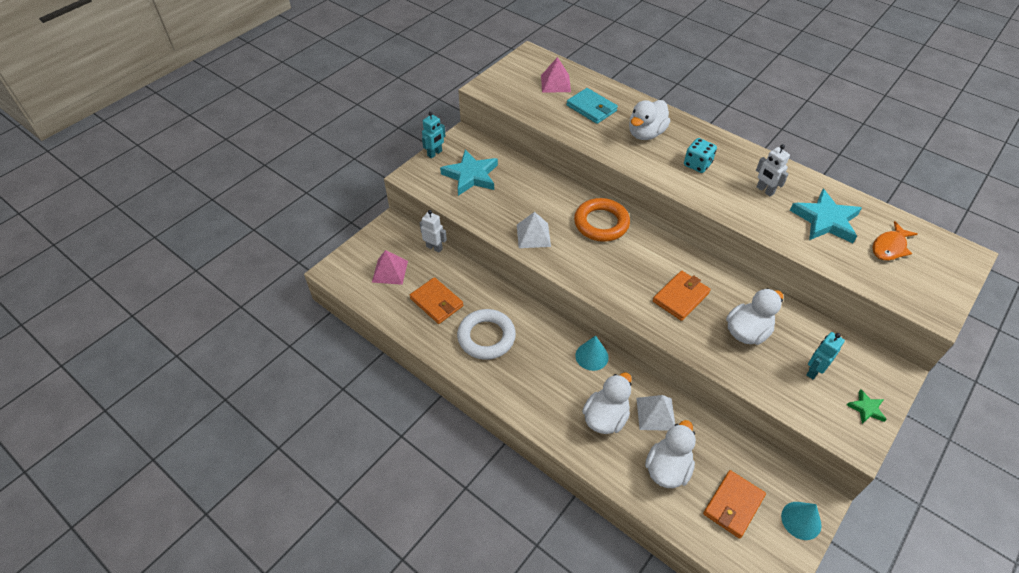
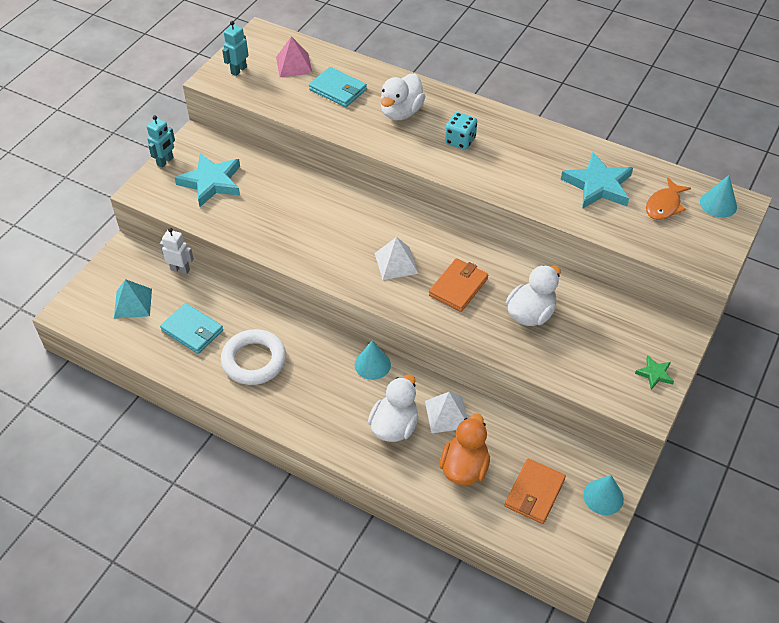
camera: 10 degrees left, 0 degrees up
(390, 271) = (133, 303): pink pyramid -> turquoise pyramid
(436, 302) = (192, 330): orange wallet -> turquoise wallet
(533, 235) = (291, 241): white pyramid -> white pyramid (396, 263)
(601, 223) = (365, 218): orange ring -> none
(667, 468) = (464, 467): white duck -> orange duck
(765, 190) = (533, 161): white robot -> none
(813, 371) = (600, 344): turquoise robot -> turquoise robot (238, 70)
(944, 252) = (718, 204): none -> turquoise cone

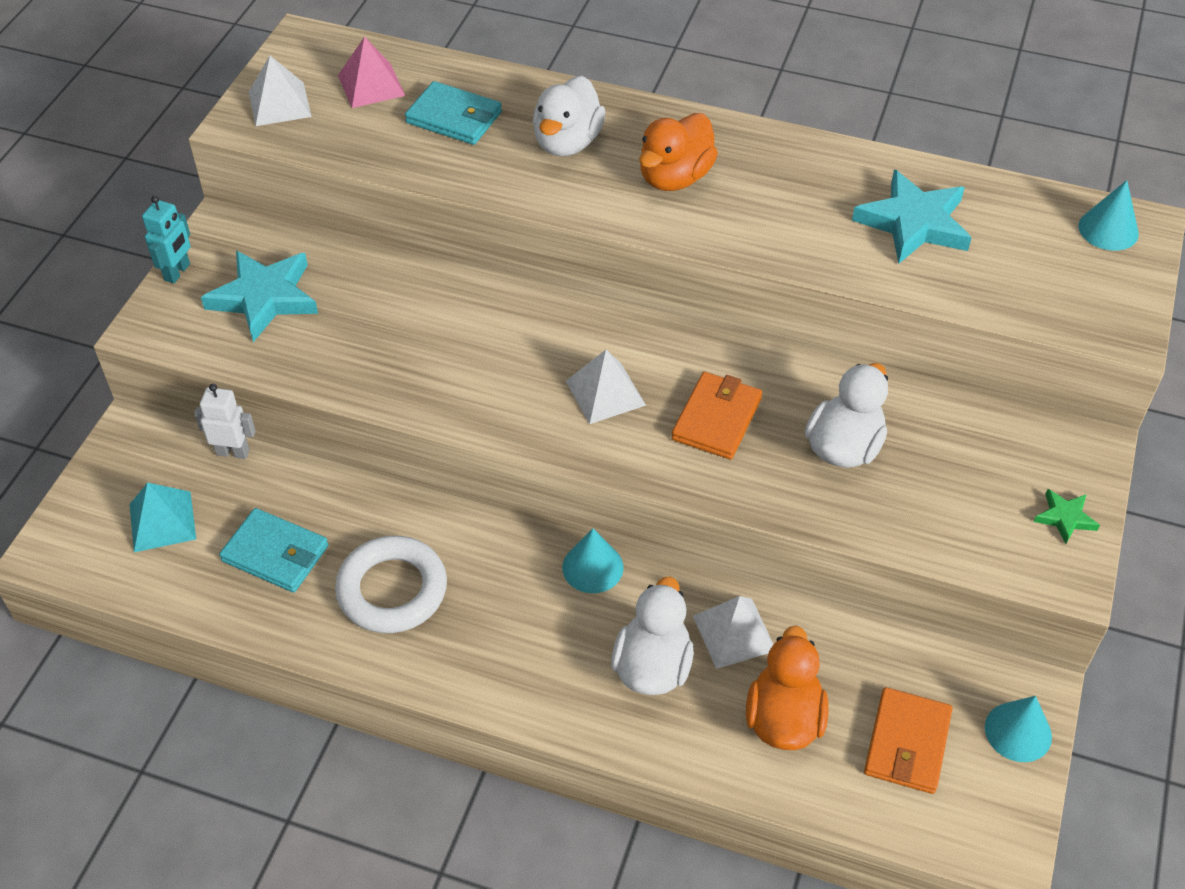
camera: 10 degrees left, 0 degrees up
(238, 70) = (279, 104): turquoise robot -> white pyramid
(460, 141) = (675, 177): turquoise dice -> orange duck
(664, 205) = (1025, 242): orange fish -> none

